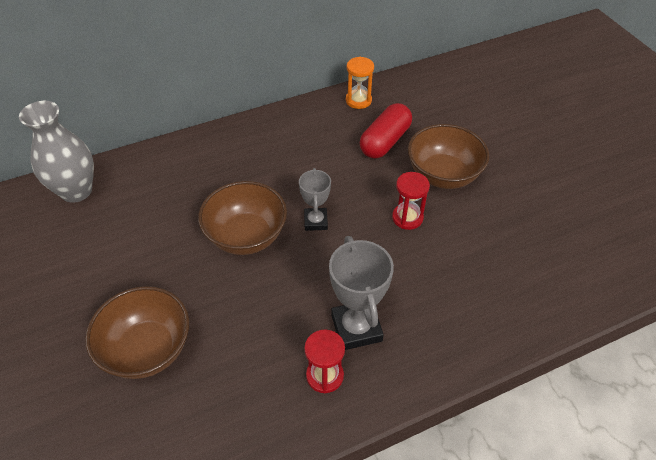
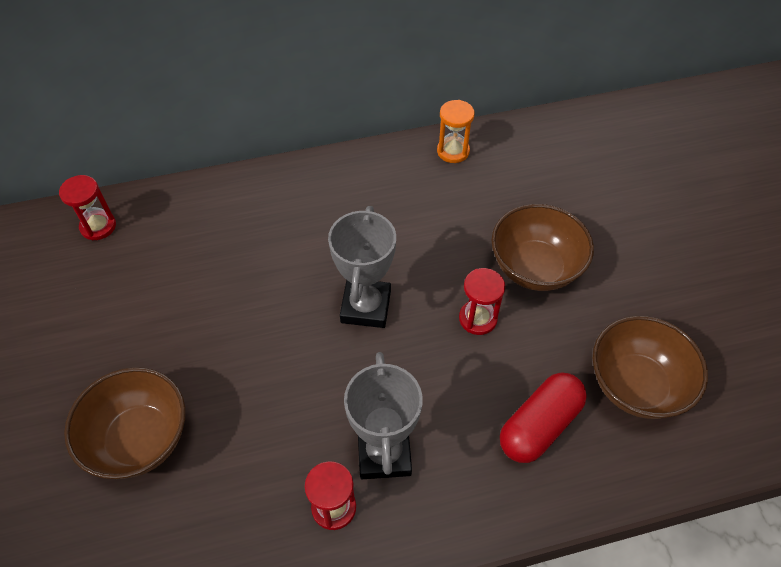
camera: 10 degrees right, 5 degrees up
(76, 191) = (98, 226): grey vase -> red hourglass
(246, 236) = (280, 314): brown bowl -> brown bowl (636, 385)
(315, 221) = (365, 307): grey trophy -> grey trophy, size x1.62
(385, 141) = (473, 212): red capsule -> red capsule (539, 425)

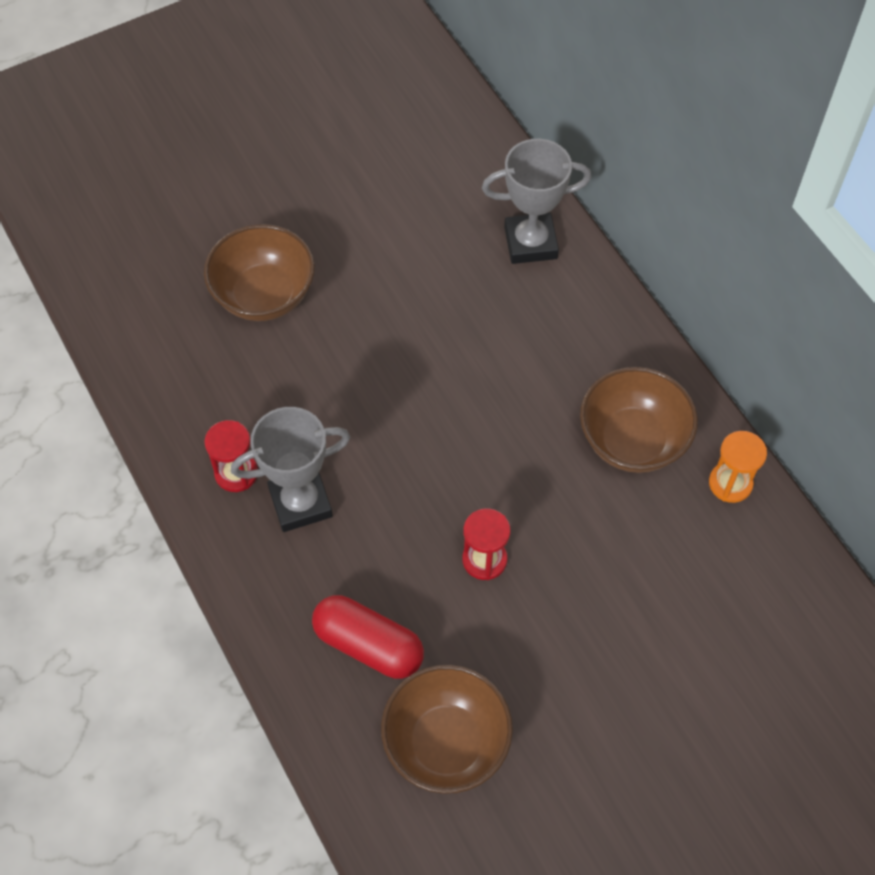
camera: 75 degrees right, 5 degrees up
(98, 226) = (485, 169): red hourglass -> none
(365, 307) = (465, 443): grey trophy -> grey trophy (530, 243)
(535, 267) = (577, 610): brown bowl -> brown bowl (632, 440)

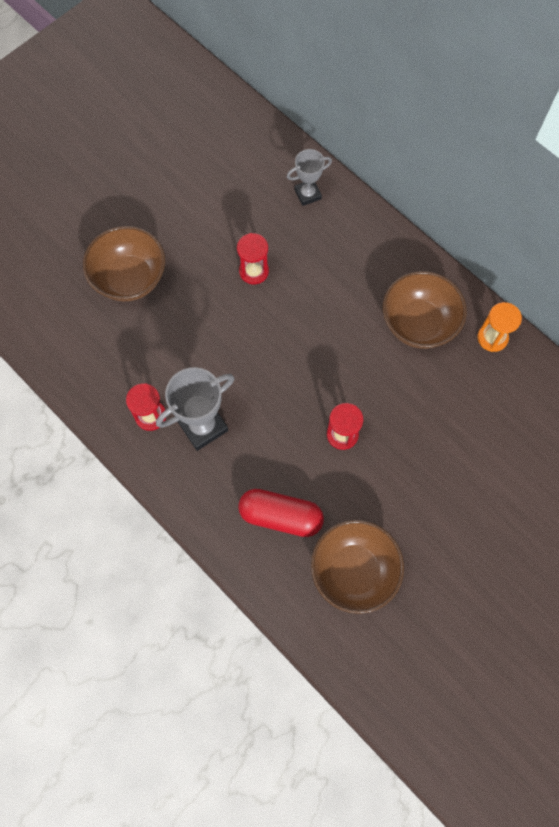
camera: 15 degrees left, 10 degrees up
(429, 323) = (254, 271): none -> red hourglass
(530, 243) = (307, 194): grey trophy -> grey trophy, size x0.62

